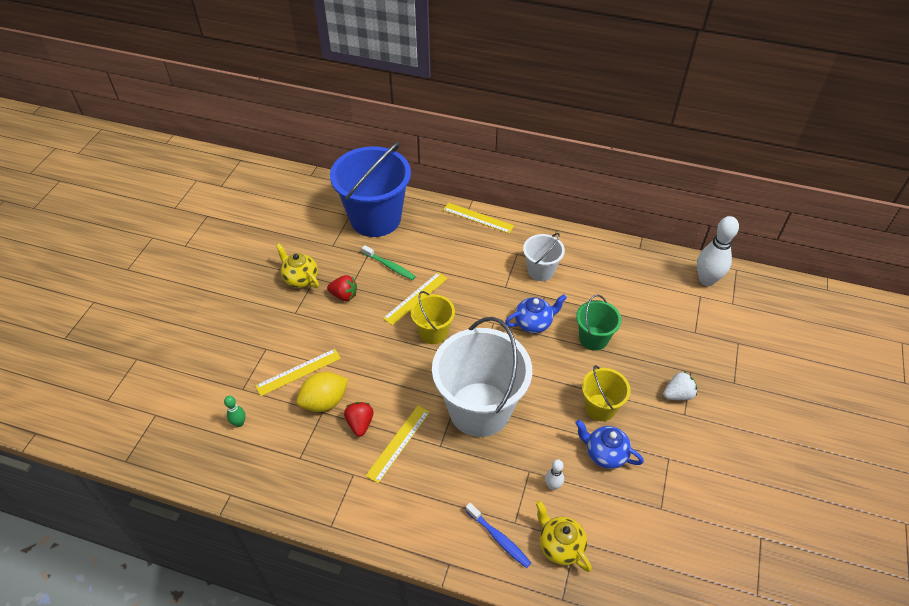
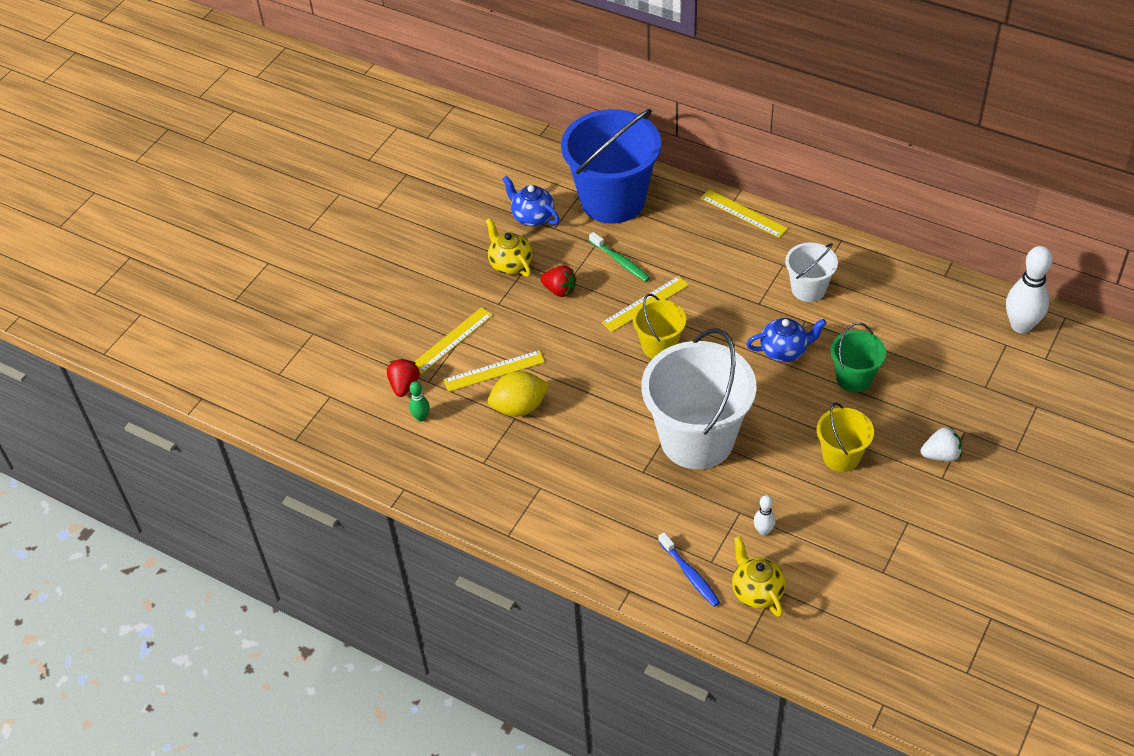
camera: 15 degrees right, 0 degrees up
(360, 423) = (556, 436): red strawberry -> red strawberry (404, 385)
(398, 443) = (596, 462): yellow ruler -> yellow ruler (452, 340)
(605, 454) = (833, 507): blue teapot -> blue teapot (532, 217)

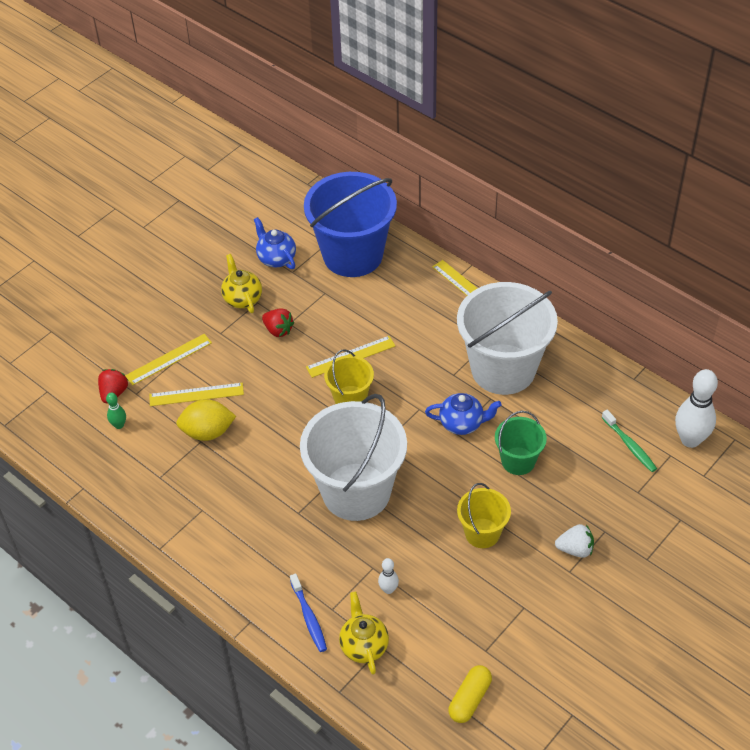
camera: 10 degrees right, 0 degrees up
(620, 262) = (341, 313): green toothbrush -> green toothbrush (629, 445)
(808, 289) = (503, 369): white bucket -> white bucket, size x2.00
(883, 623) = (470, 699): none -> yellow capsule

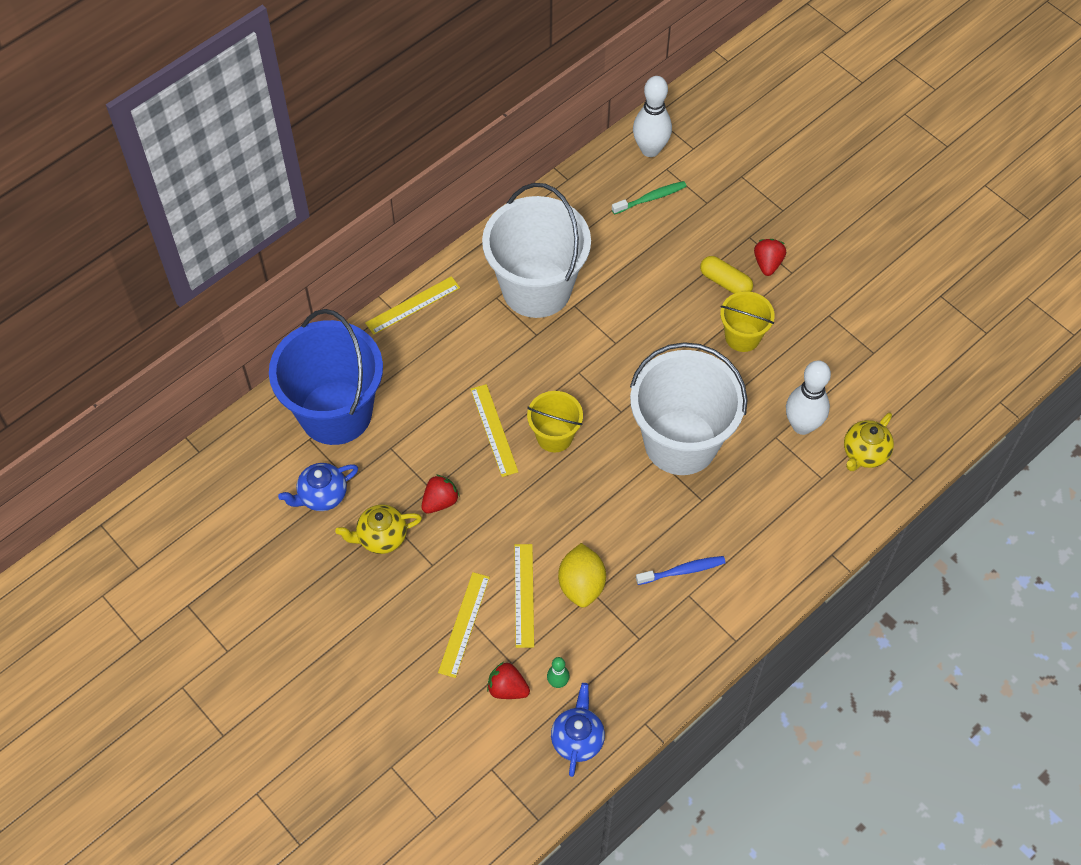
camera: 85 degrees left, 10 degrees up
(169, 359) = (464, 624): yellow ruler -> yellow ruler turned 45 degrees clockwise
(309, 617) = (830, 499): blue toothbrush -> blue toothbrush (683, 571)
(364, 646) = (864, 453): yellow teapot -> yellow teapot turned 45 degrees counterclockwise
(388, 589) = (802, 425): white bowling pin -> white bowling pin, size x2.06
(462, 423) = (604, 335): blue teapot -> blue teapot (577, 739)
(470, 699) = (924, 372): yellow capsule -> yellow capsule (725, 282)
(518, 461) = (658, 293): green bucket -> none
(575, 549) = (767, 263): white strawberry -> red strawberry

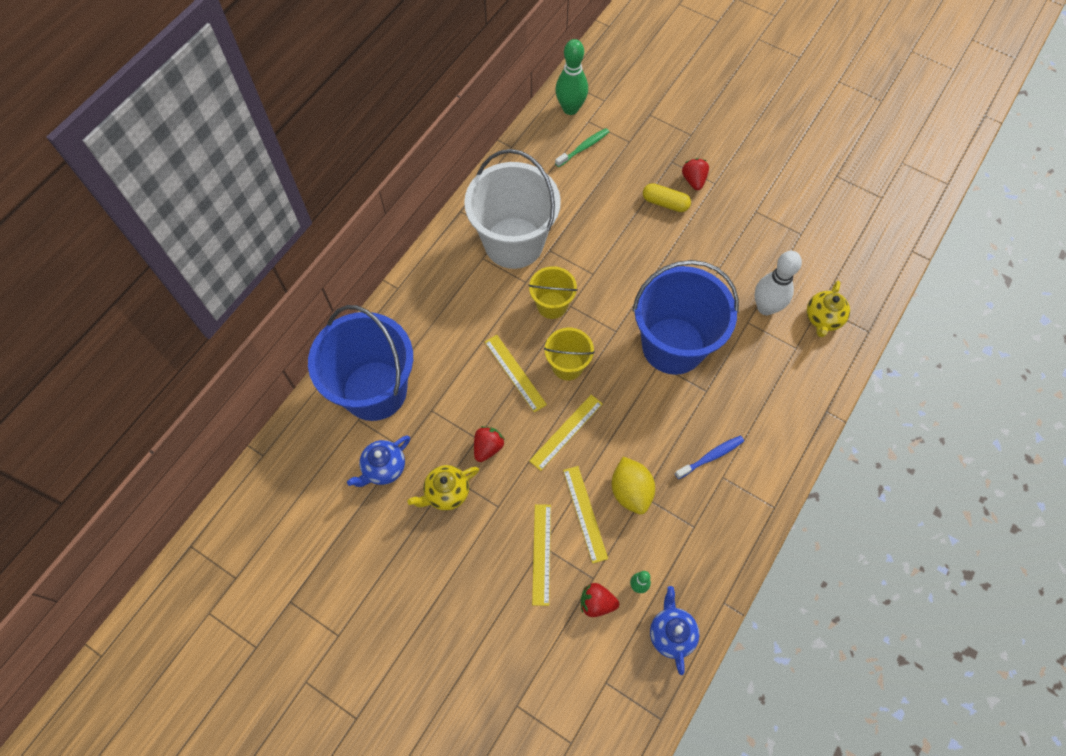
camera: 15 degrees left, 5 degrees up
(413, 305) = (414, 281): yellow ruler -> yellow ruler (566, 432)
(650, 149) = (570, 108): white bowling pin -> green bowling pin
(680, 442) = (673, 346): white bucket -> blue bucket
(742, 336) = (693, 245): yellow bucket -> yellow bucket (552, 305)

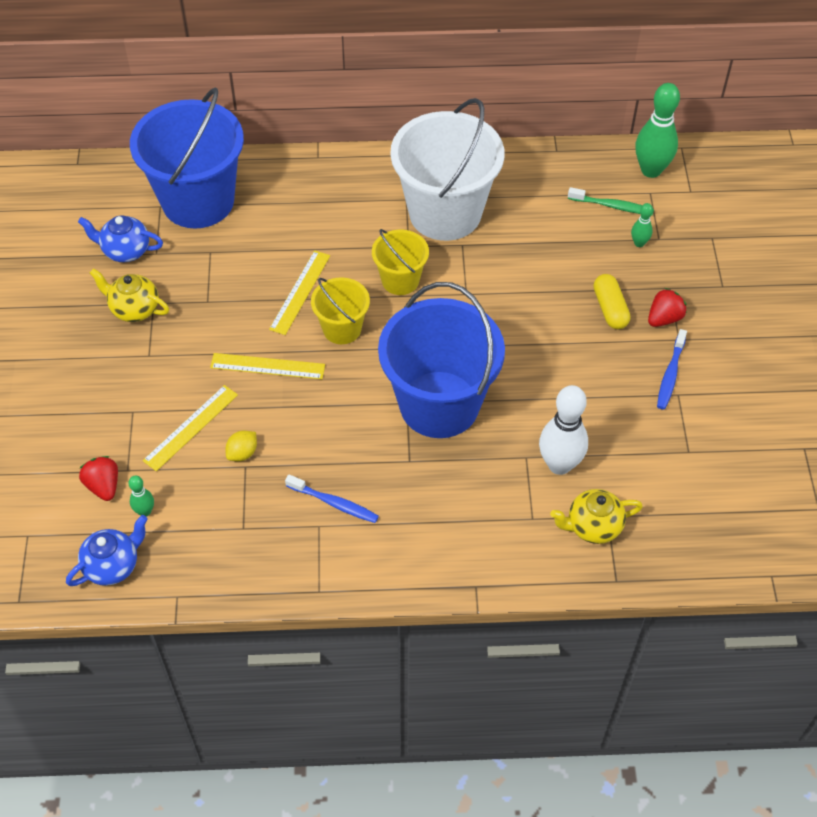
camera: 55 degrees right, 10 degrees down
(488, 447) = (204, 314): red strawberry -> none
(542, 554) = (124, 415): yellow ruler -> none
(625, 154) = (639, 243): none -> green bowling pin
(631, 491) = (242, 453): yellow lemon -> yellow lemon, size x0.56
(738, 205) = (670, 374): none -> blue toothbrush

